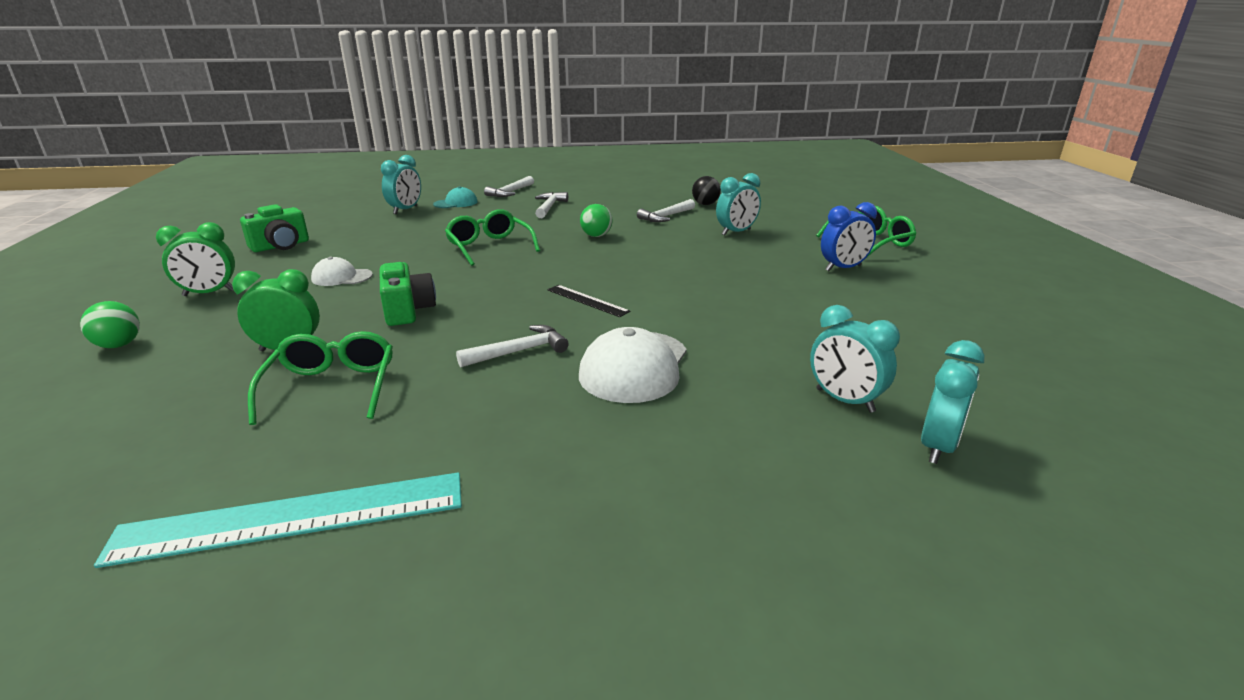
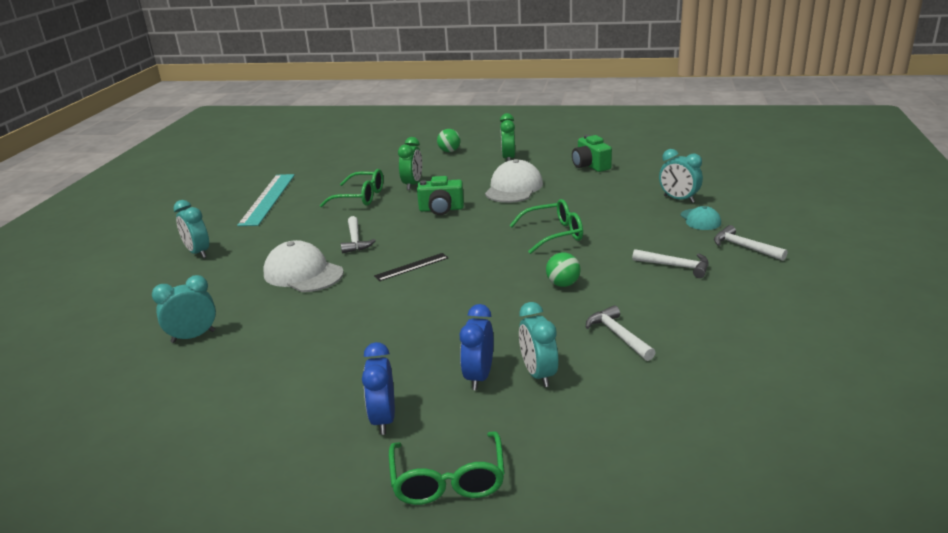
camera: 110 degrees right, 0 degrees up
(341, 277) = (513, 188): white cap -> white cap, size x1.76
(705, 204) = (669, 377): black ball -> none
(758, 247) = (479, 377): none -> blue clock
(938, 446) = (123, 353): turquoise clock -> turquoise clock (198, 253)

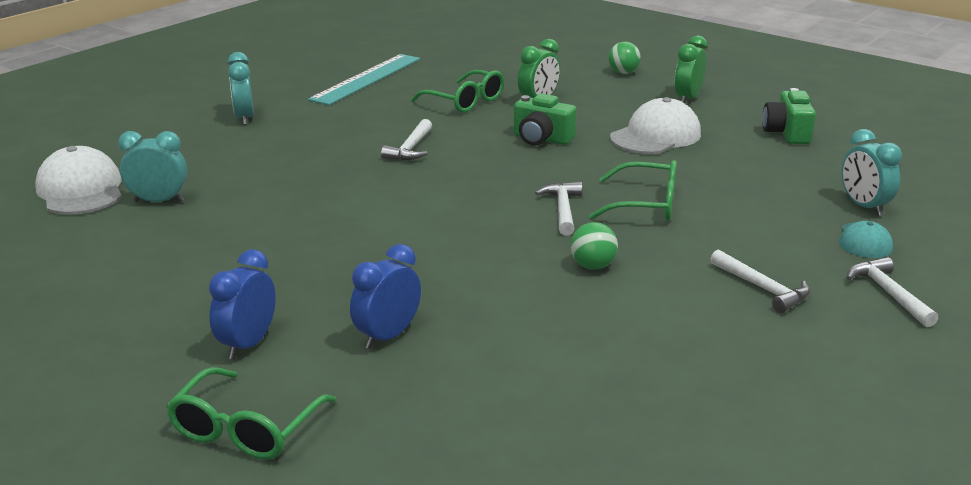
camera: 25 degrees right, 0 degrees up
(303, 273) = (322, 168): white cap -> white cap (80, 190)
(411, 267) = (440, 195): black ruler -> none
(538, 374) = (454, 357): turquoise clock -> none
(618, 335) = (595, 346): white hammer -> white hammer (563, 209)

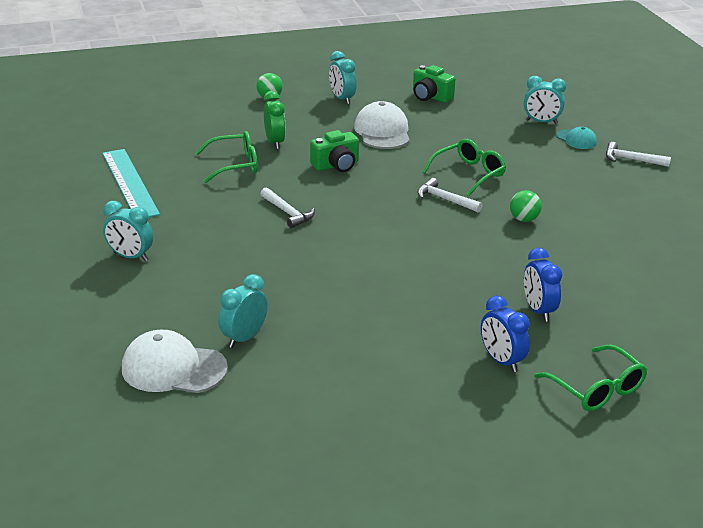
camera: 55 degrees left, 5 degrees up
(687, 98) = (342, 99): green clock -> turquoise clock
(762, 288) = (596, 186): white hammer -> none

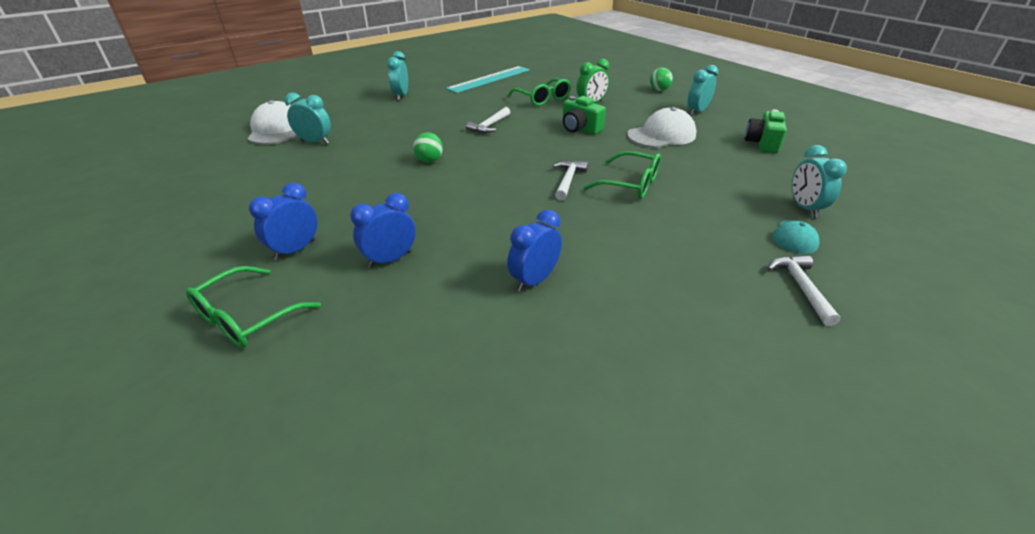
camera: 70 degrees right, 5 degrees up
(524, 219) = (567, 227): green ball -> green ball (429, 160)
(591, 250) = (534, 280): none -> blue clock

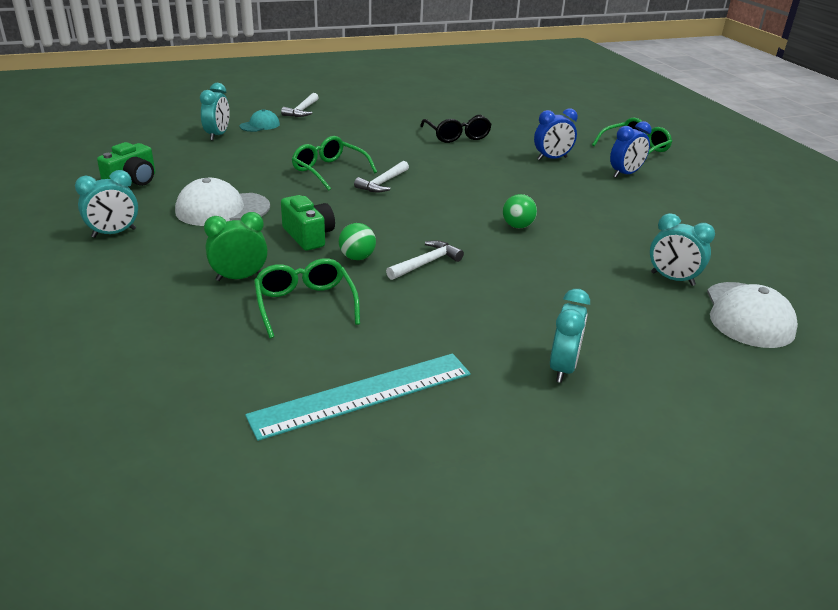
camera: 165 degrees left, 5 degrees down
(534, 280) = (457, 136): blue clock -> black glasses
(659, 90) = (85, 287): green ball -> green ball (357, 257)

